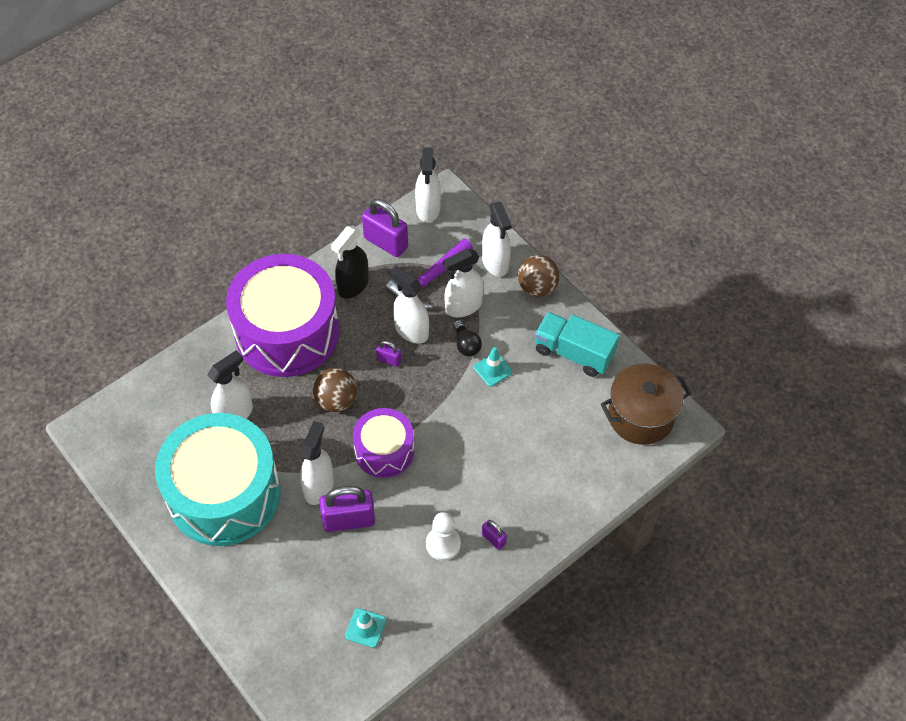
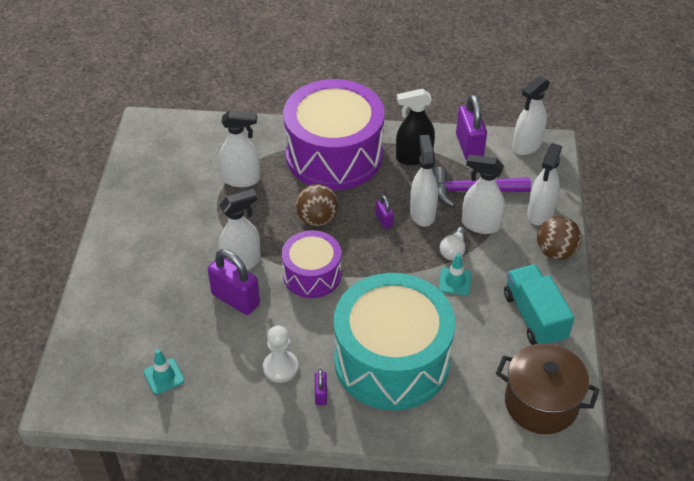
camera: 45 degrees right, 10 degrees down
(224, 493) = (178, 220): turquoise drum -> turquoise drum (391, 360)
(466, 344) = (453, 251): black light bulb -> white light bulb

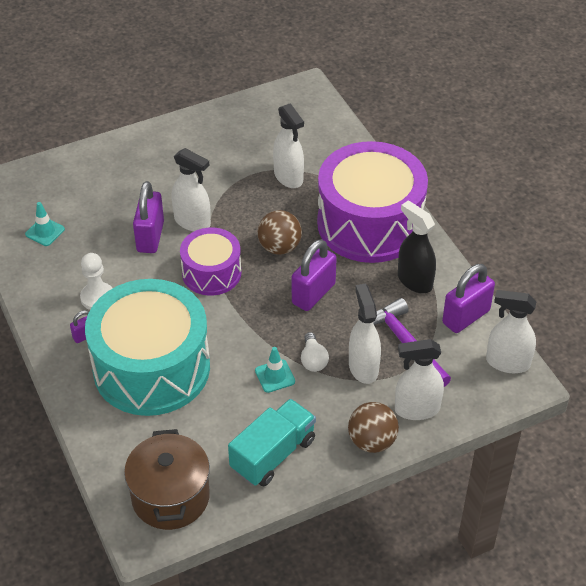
camera: 60 degrees right, 0 degrees up
(384, 220) = (313, 294): purple padlock -> purple padlock, size x2.02
(422, 213) = (344, 317): white spray bottle -> none
(453, 251) = (313, 360): white light bulb -> white light bulb turned 90 degrees counterclockwise

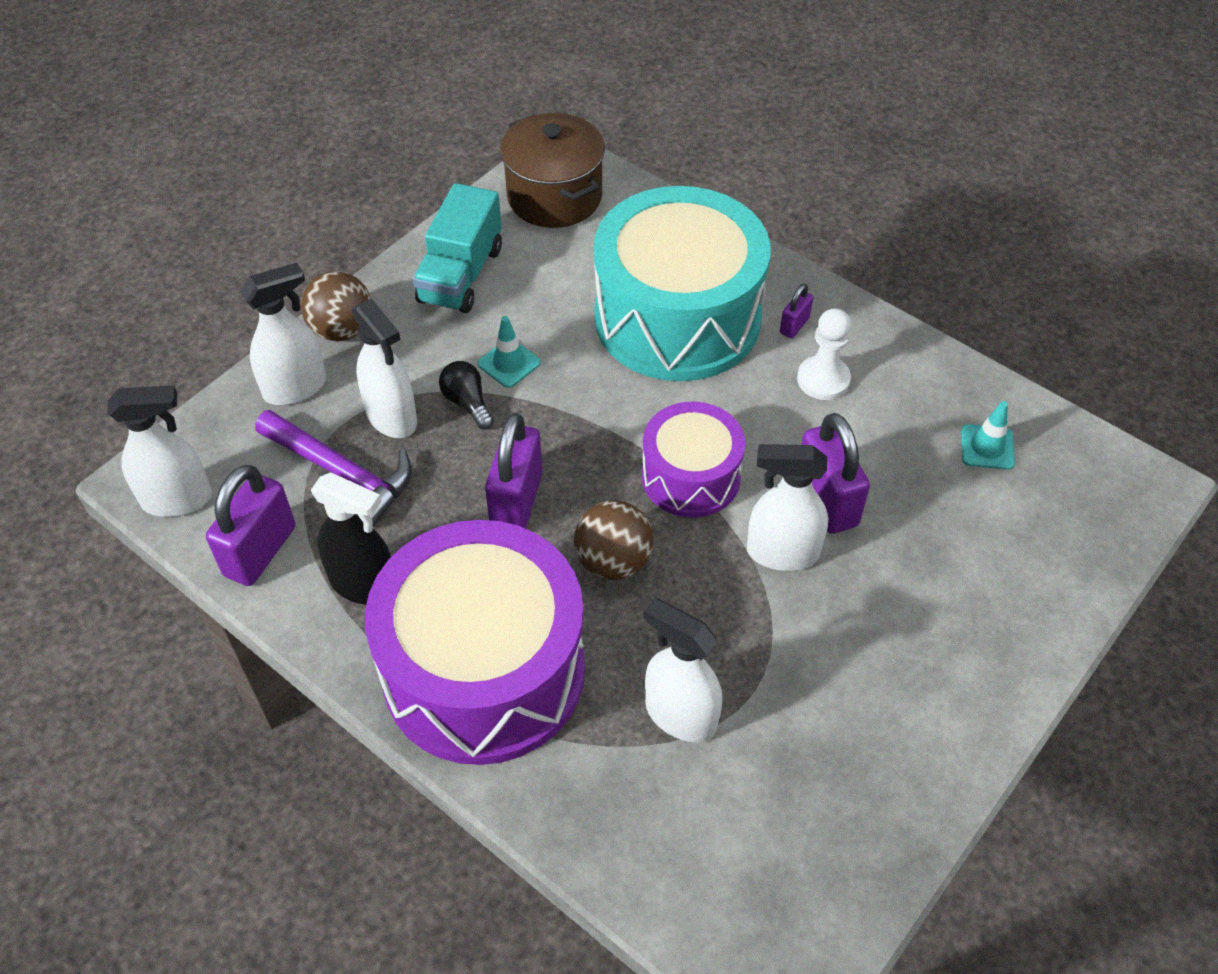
camera: 155 degrees right, 5 degrees up
(313, 360) = (467, 403): white light bulb -> black light bulb

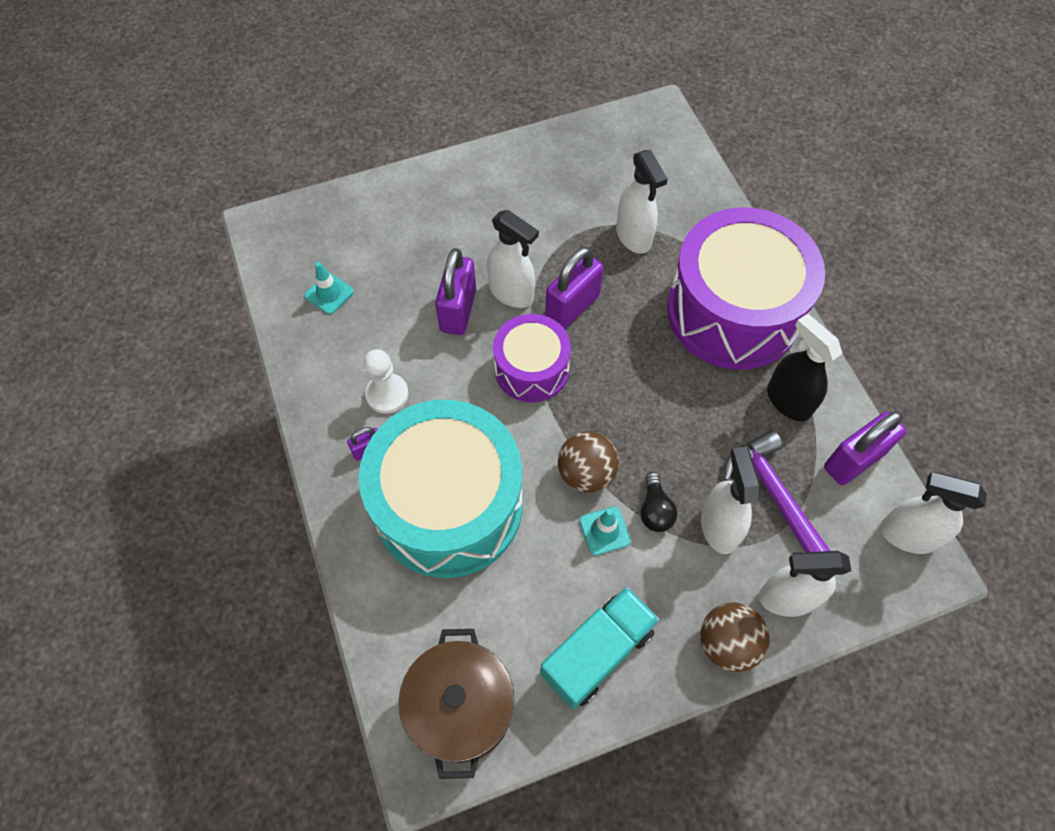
camera: 150 degrees left, 10 degrees up
(516, 501) = (658, 410): purple padlock -> purple padlock (572, 306)
(613, 561) = (618, 338): brown ball -> brown ball (586, 473)

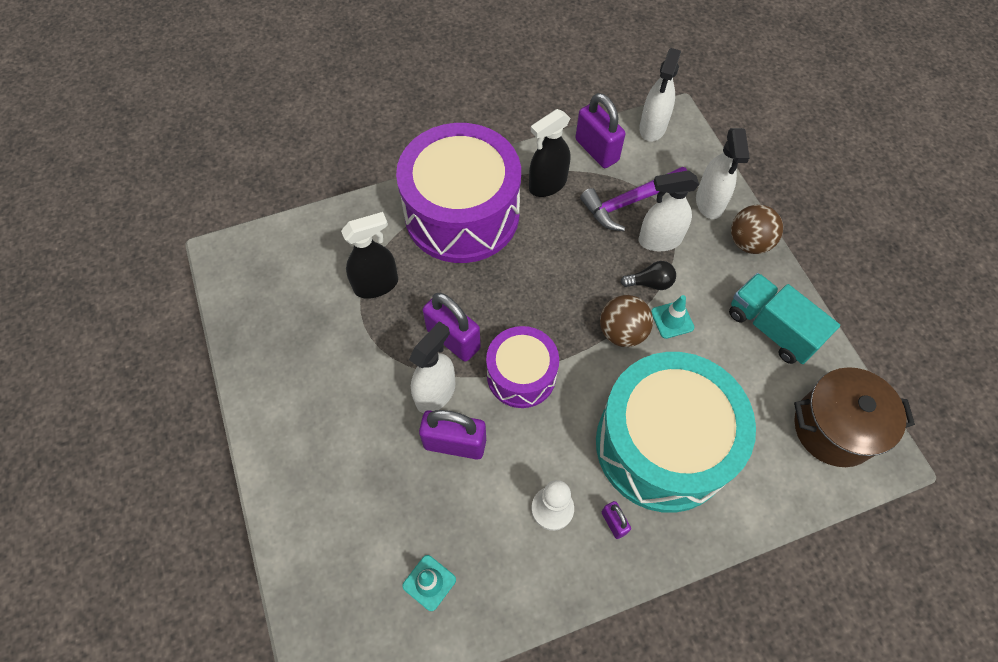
camera: 90 degrees left, 0 degrees up
(633, 237) = (376, 285): white spray bottle -> black spray bottle

